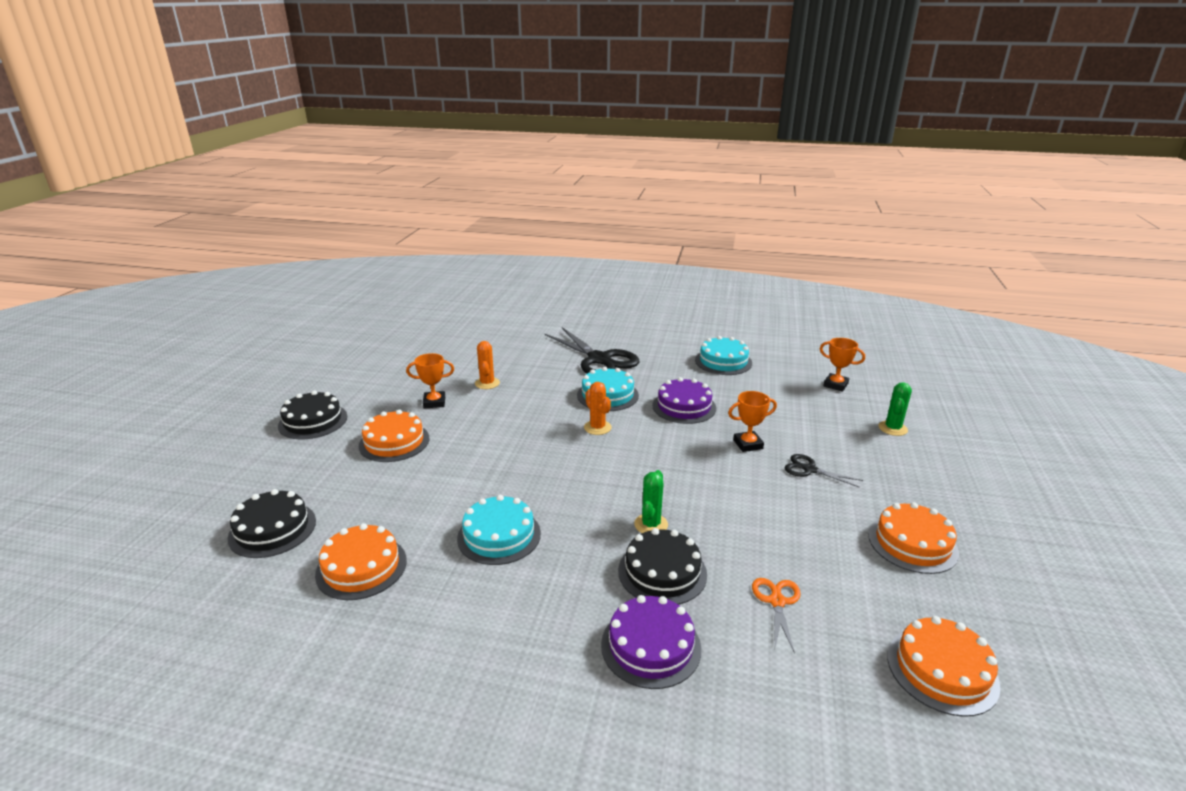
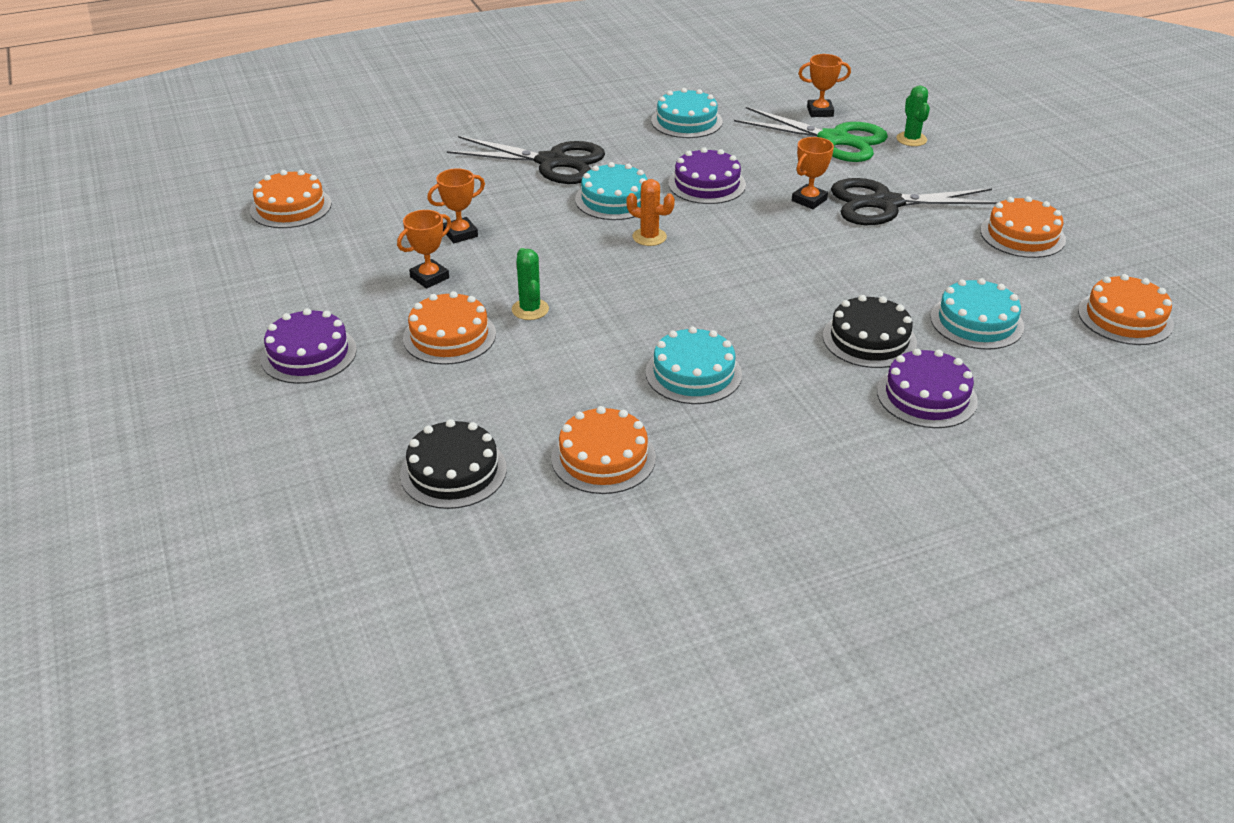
camera: 35 degrees left, 10 degrees up
(313, 421) = (308, 354): black cake -> purple cake
(423, 338) = (290, 207): none -> orange cake
(487, 383) = (460, 234): orange cactus -> orange trophy
(651, 524) = (813, 306): green cactus -> green cactus (530, 309)
(776, 601) = (976, 322): orange scissors -> turquoise cake
(809, 469) = (885, 204): black scissors -> black scissors, size x2.07
(823, 408) = (834, 140): none -> green scissors

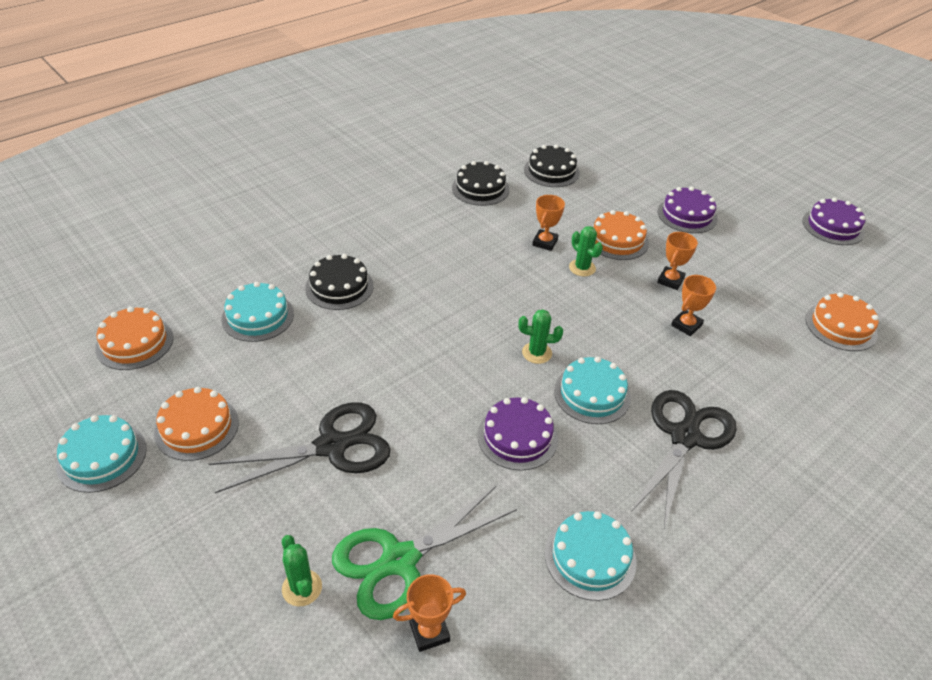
camera: 160 degrees right, 5 degrees up
(552, 162) = (684, 437): black scissors -> black scissors turned 120 degrees clockwise
(603, 457) = (480, 188): orange cake -> black cake
(649, 237) = (537, 353): orange cactus -> green cactus
(693, 373) = (451, 242): turquoise cake -> turquoise cake (102, 456)
(809, 200) = (409, 434): orange trophy -> orange trophy (545, 242)
(834, 140) = (399, 561): green scissors -> green scissors turned 45 degrees counterclockwise
(926, 396) = (299, 252): purple cake -> purple cake (833, 226)

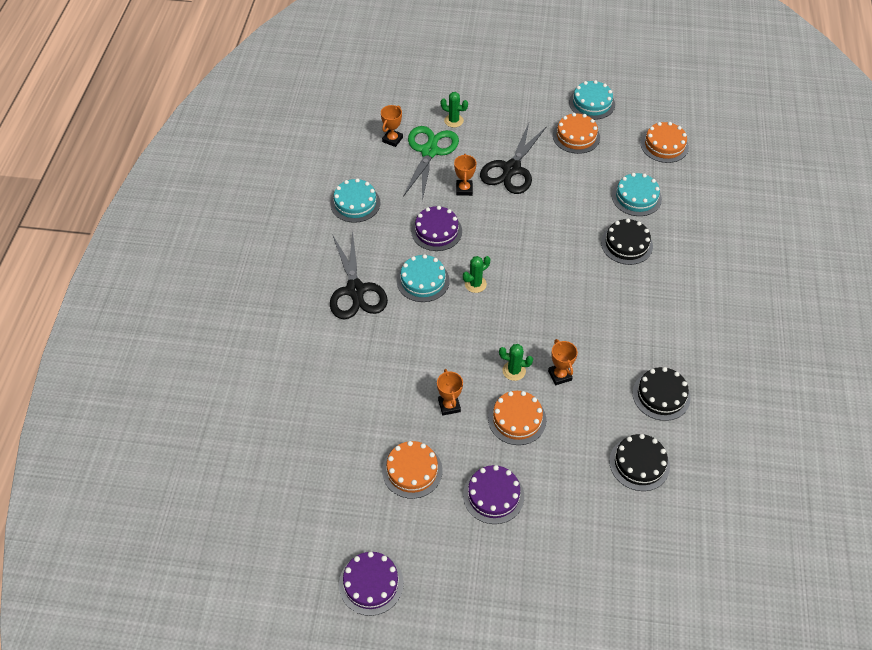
camera: 140 degrees right, 10 degrees up
(686, 325) = (409, 371): orange trophy -> orange trophy (464, 189)
(841, 326) = (310, 451): orange cake -> orange cake (412, 470)

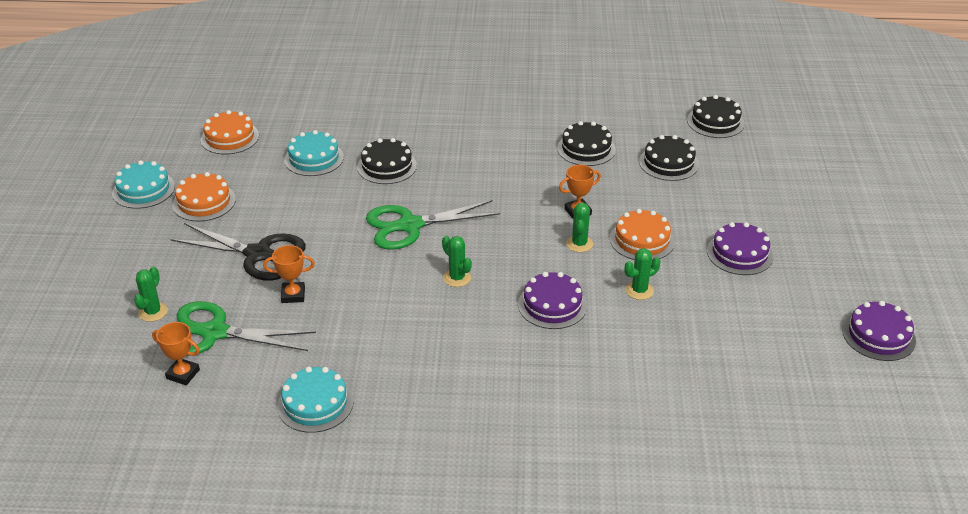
camera: 95 degrees left, 15 degrees down
(356, 290) = (479, 387): black scissors -> none
(412, 470) = (733, 314): orange cake -> none
(423, 280) = (456, 324): turquoise cake -> none
(436, 231) = (369, 316): purple cake -> purple cake (552, 305)
(449, 406) = (639, 290): orange trophy -> green cactus
(543, 257) = (410, 226): none -> green scissors
(720, 524) = (715, 122): none -> black cake

